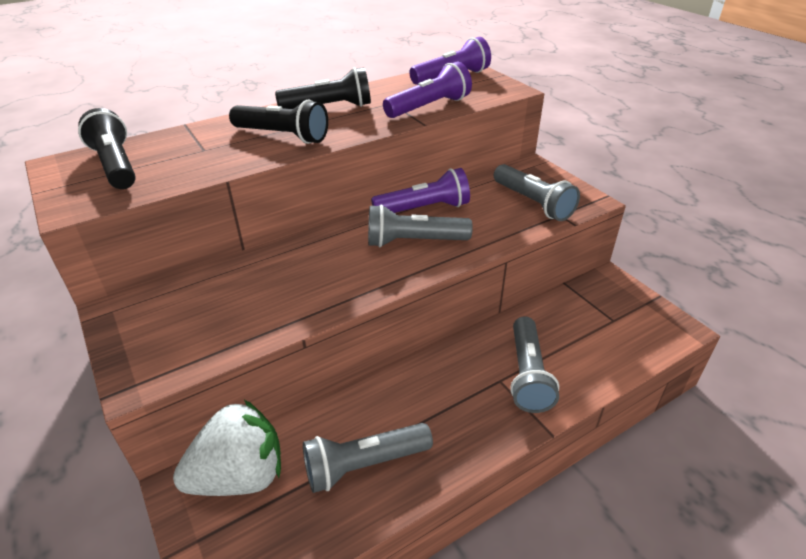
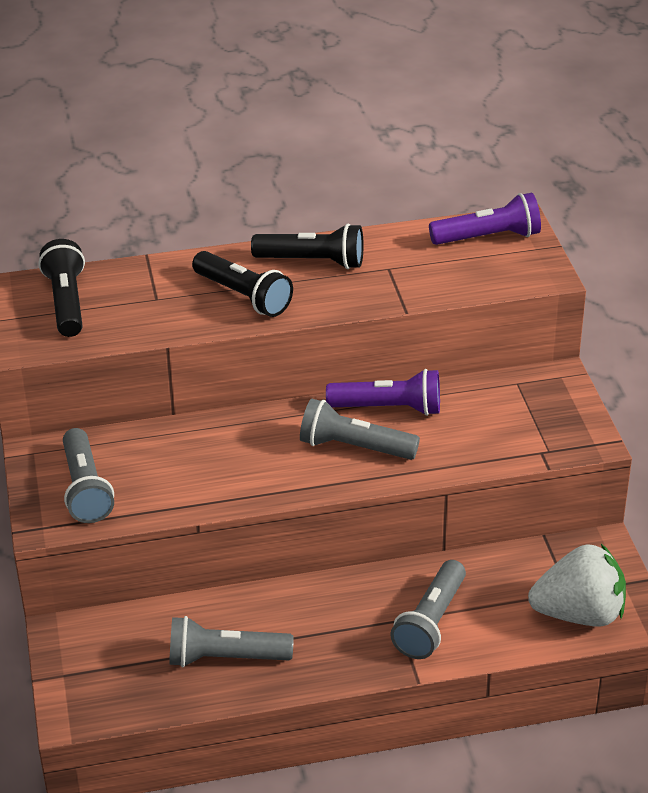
camera: 20 degrees right, 0 degrees up
(240, 476) = (112, 637): white strawberry -> white strawberry (579, 614)
(429, 107) = (427, 285): purple flashlight -> none
(533, 203) = (520, 429): grey flashlight -> grey flashlight (85, 489)

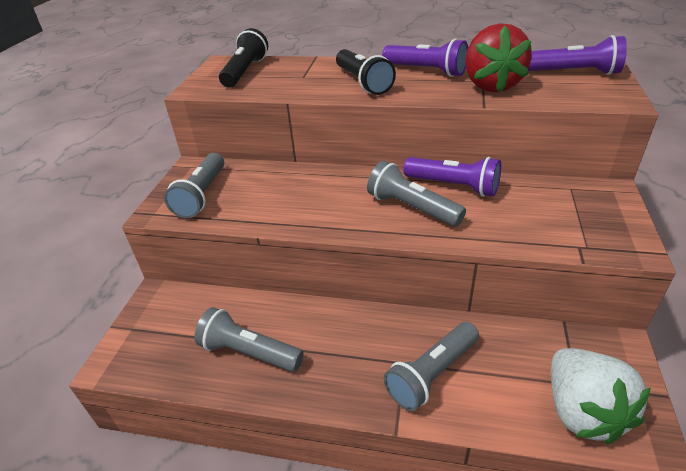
camera: 25 degrees right, 0 degrees up
(312, 261) = (426, 71): black flashlight -> purple flashlight
(402, 275) = (491, 85): none -> red strawberry
(579, 614) = (582, 411): white strawberry -> white strawberry turned 60 degrees clockwise

